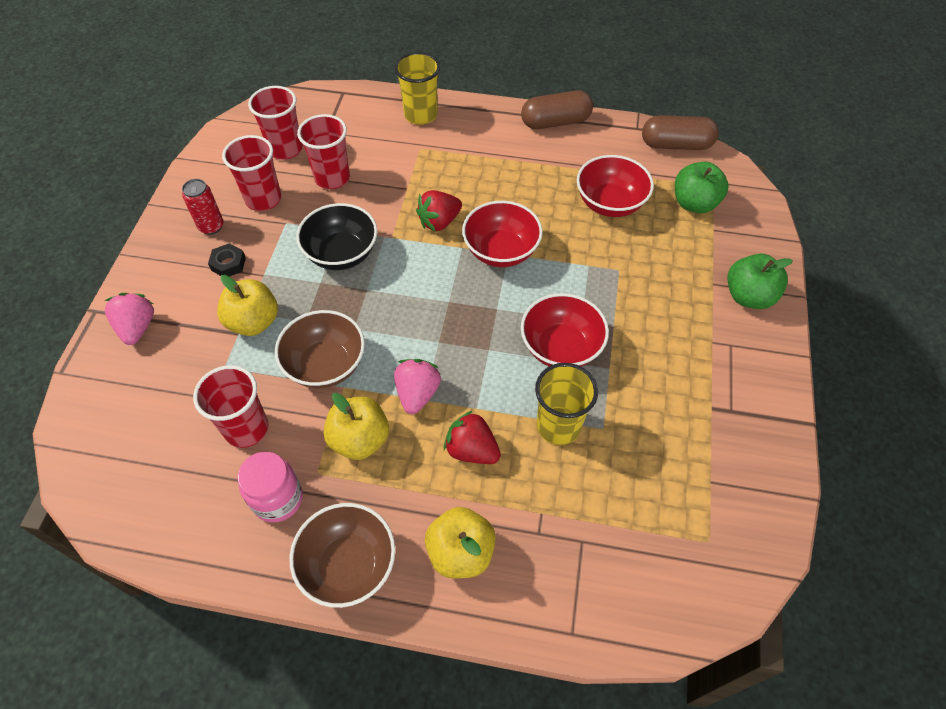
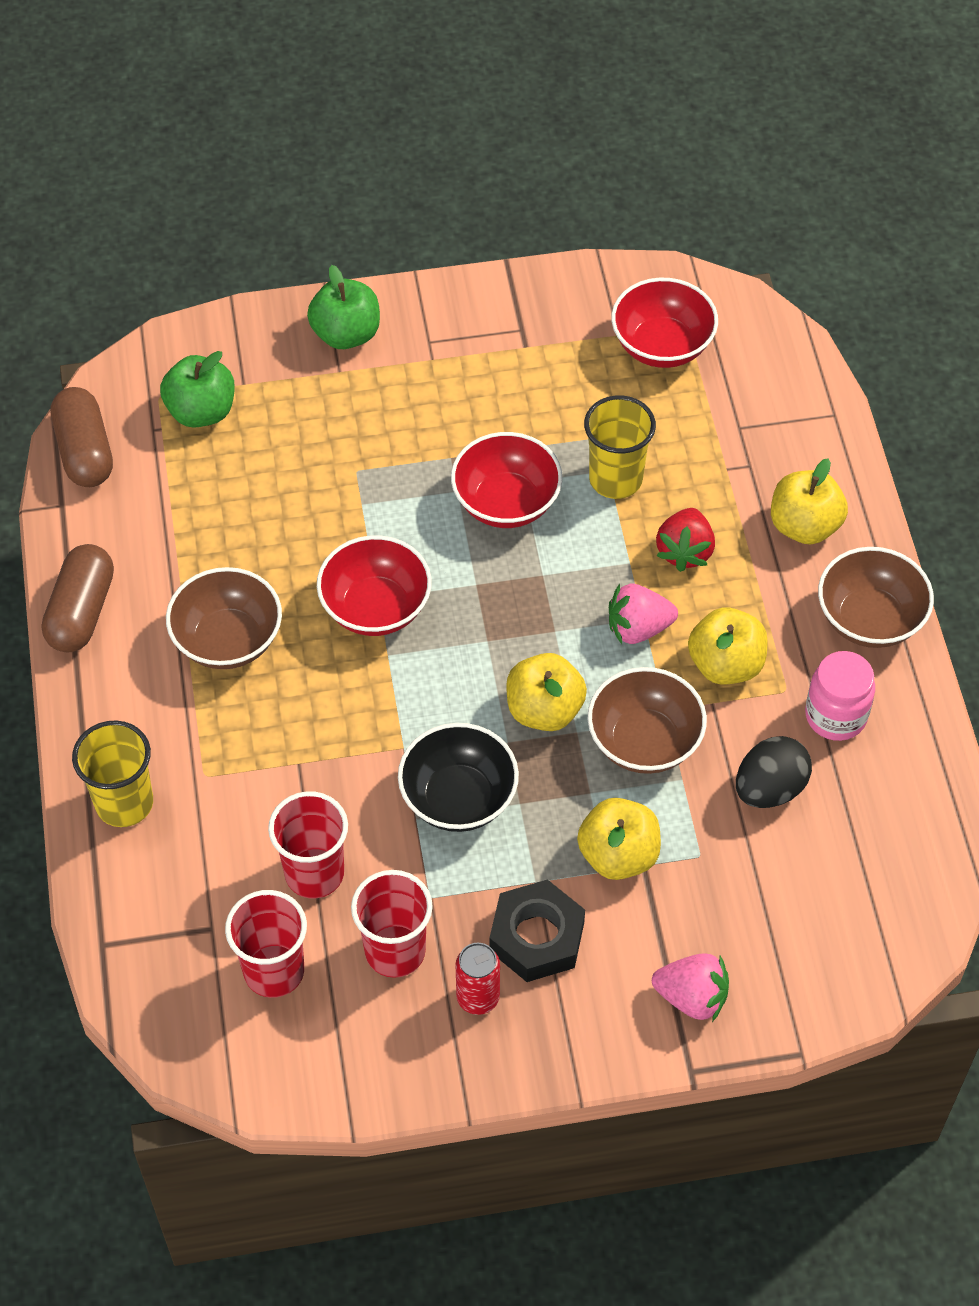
camera: 110 degrees left, 0 degrees up
(137, 327) = (692, 997): pink strawberry -> pink strawberry turned 135 degrees counterclockwise
(228, 264) = (536, 937): black nut -> black nut, size x1.78
(246, 428) = (769, 789): red cup -> black egg
(380, 316) = (544, 710): none -> yellow apple
(439, 222) = (350, 698): red strawberry -> none
(508, 177) = (228, 640): none -> brown bowl
(555, 122) = (81, 611): brown capsule -> brown capsule turned 45 degrees clockwise
(610, 203) = (236, 505): red bowl -> red bowl (662, 346)

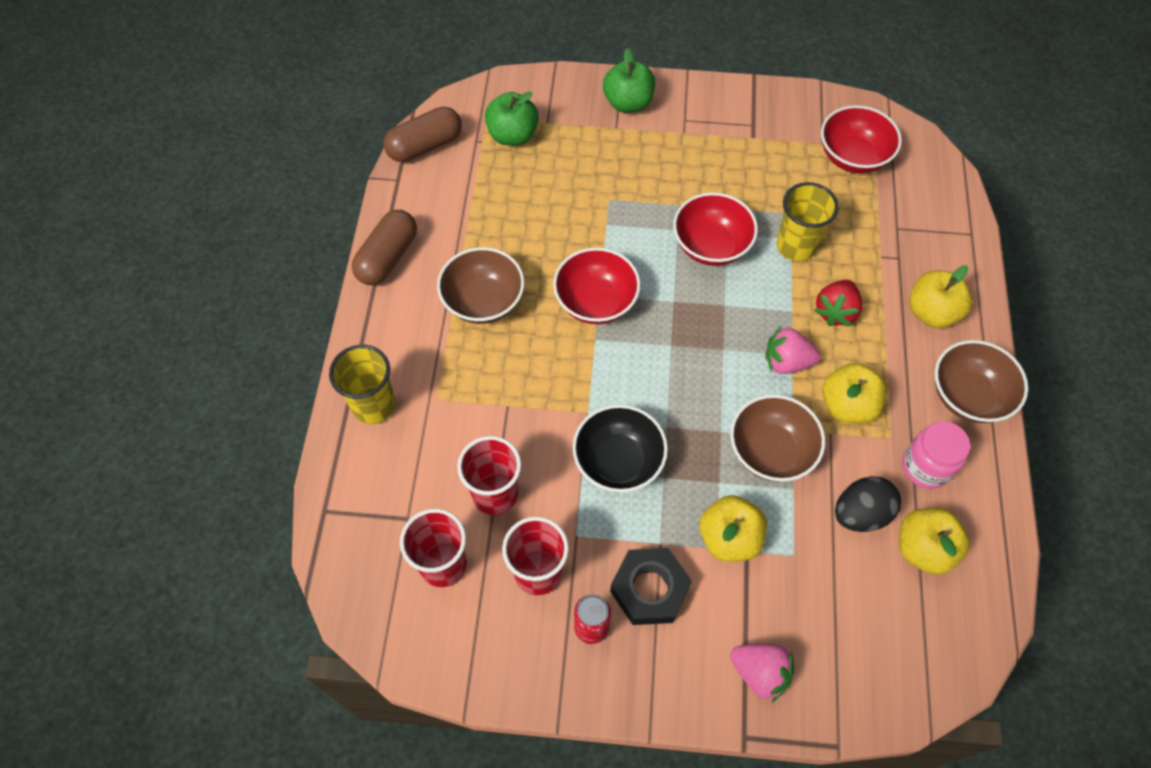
camera: 15 degrees right, 5 degrees up
(85, 451) = (425, 146): brown capsule -> brown capsule turned 60 degrees clockwise
(544, 710) = (700, 408): yellow apple -> yellow apple (923, 549)

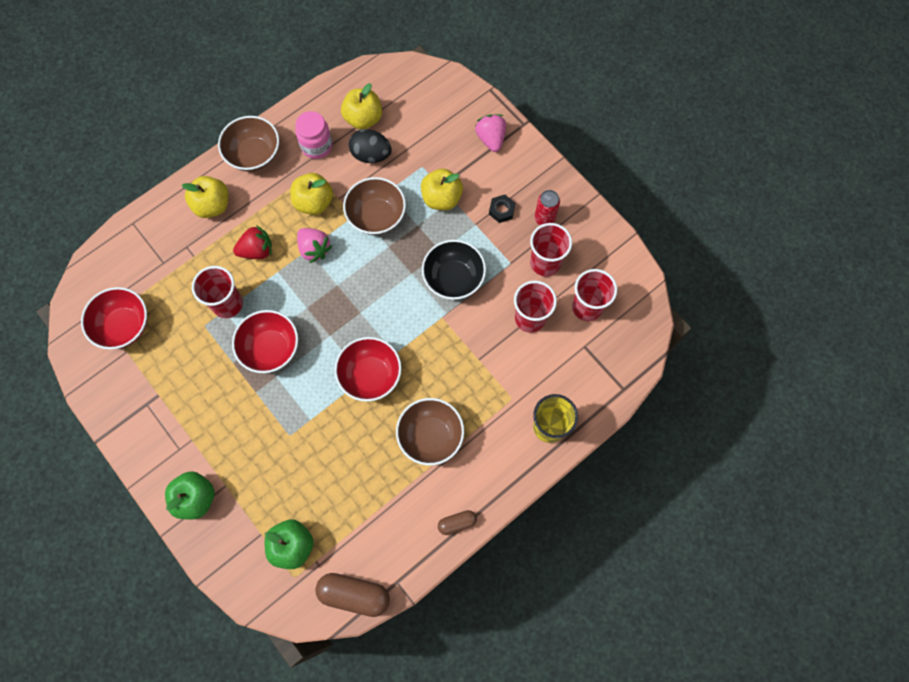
camera: 135 degrees left, 10 degrees up
(387, 257) = (457, 523): brown capsule -> brown capsule, size x0.55
(649, 589) = (501, 210): black nut -> black nut, size x0.56
(796, 246) = (227, 304): yellow cup -> red cup

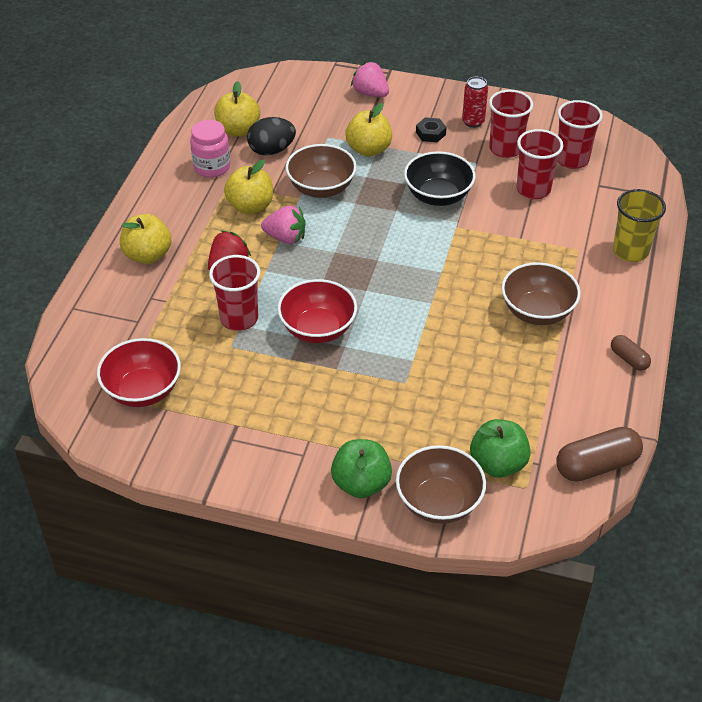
camera: 35 degrees left, 25 degrees down
(254, 155) = (154, 200): brown bowl -> brown bowl (439, 502)
(370, 375) = (435, 298): red bowl -> none
(457, 523) = (629, 359): brown capsule -> brown capsule turned 75 degrees counterclockwise

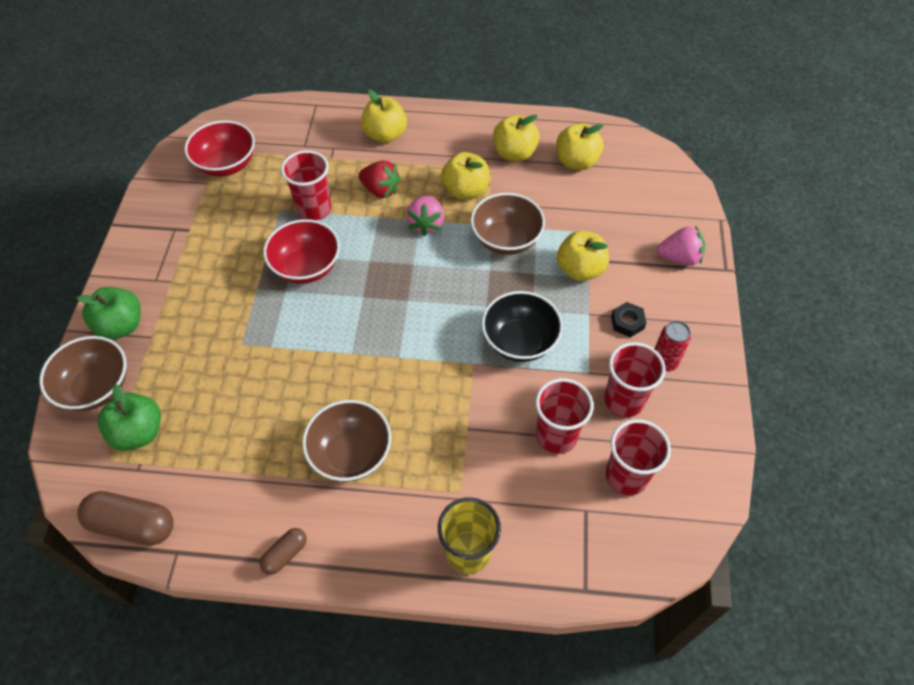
camera: 80 degrees right, 10 degrees up
(212, 167) = (514, 153): pink jar -> yellow apple
(271, 150) = (553, 192): black egg -> none
(370, 93) = (679, 258): pink strawberry -> pink strawberry turned 60 degrees clockwise
(596, 465) = (132, 524): brown capsule -> brown capsule turned 45 degrees counterclockwise

